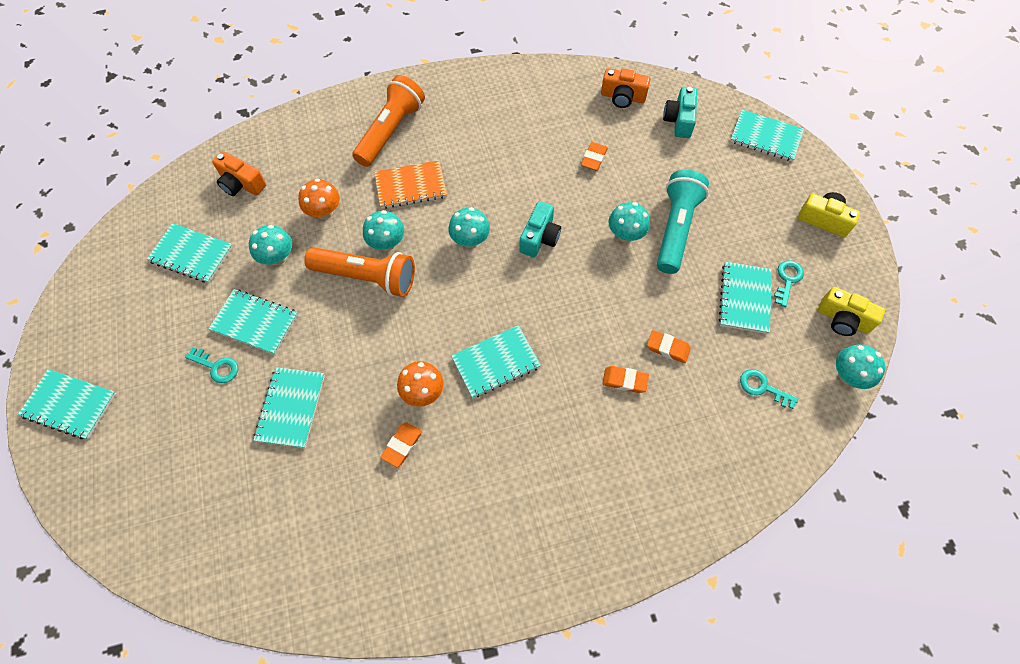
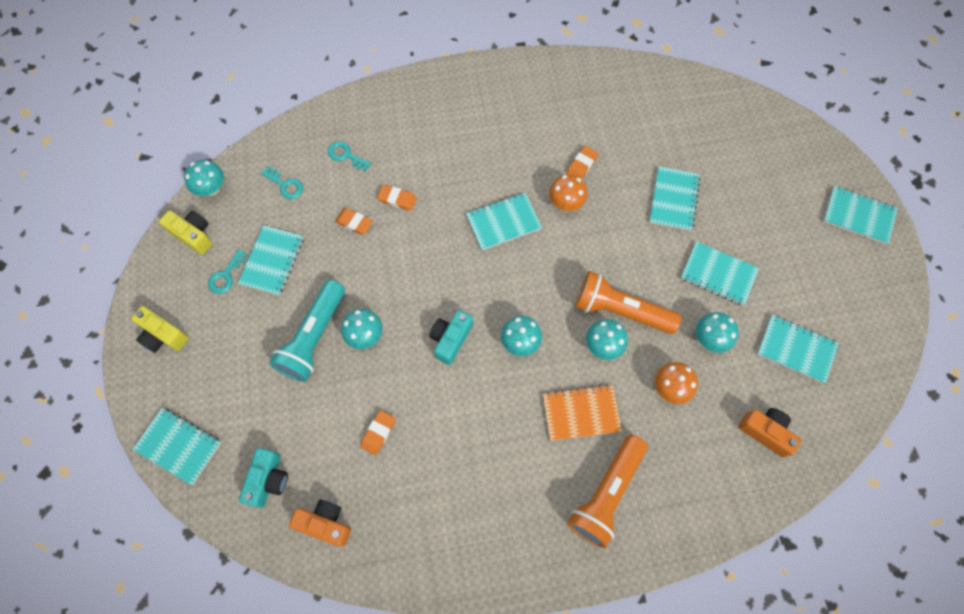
camera: 175 degrees left, 5 degrees up
(217, 367) = (743, 237): turquoise key -> turquoise key (346, 155)

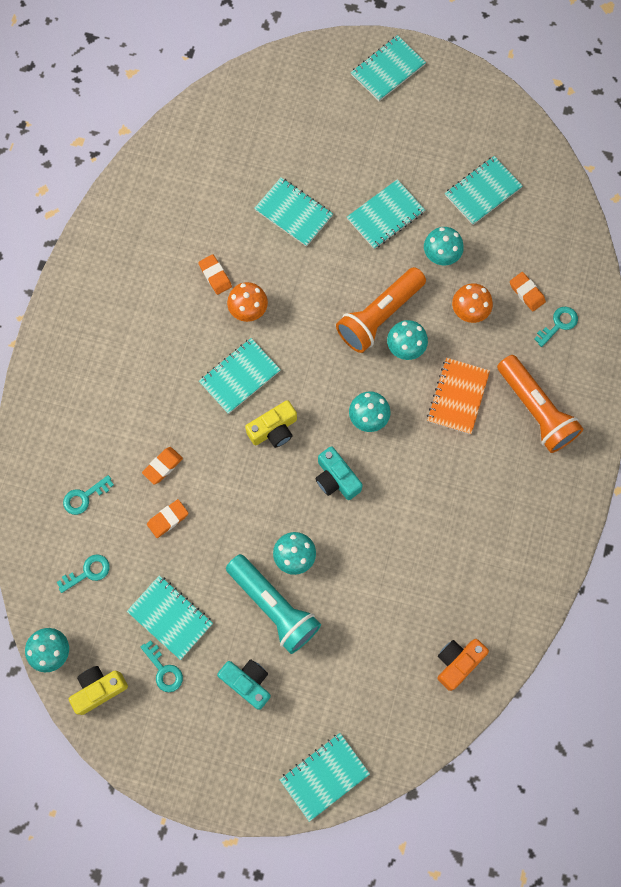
camera: 65 degrees left, 5 degrees up
(163, 335) = (200, 756): yellow camera -> yellow camera (273, 429)
(268, 480) = (395, 700): turquoise camera -> turquoise camera (247, 682)
(378, 433) = (396, 582): orange eraser -> orange eraser (526, 293)
(503, 222) = (240, 376): turquoise notebook -> turquoise notebook turned 45 degrees clockwise
(706, 479) = (558, 324): none -> turquoise key
(765, 432) = (541, 256): orange camera -> none

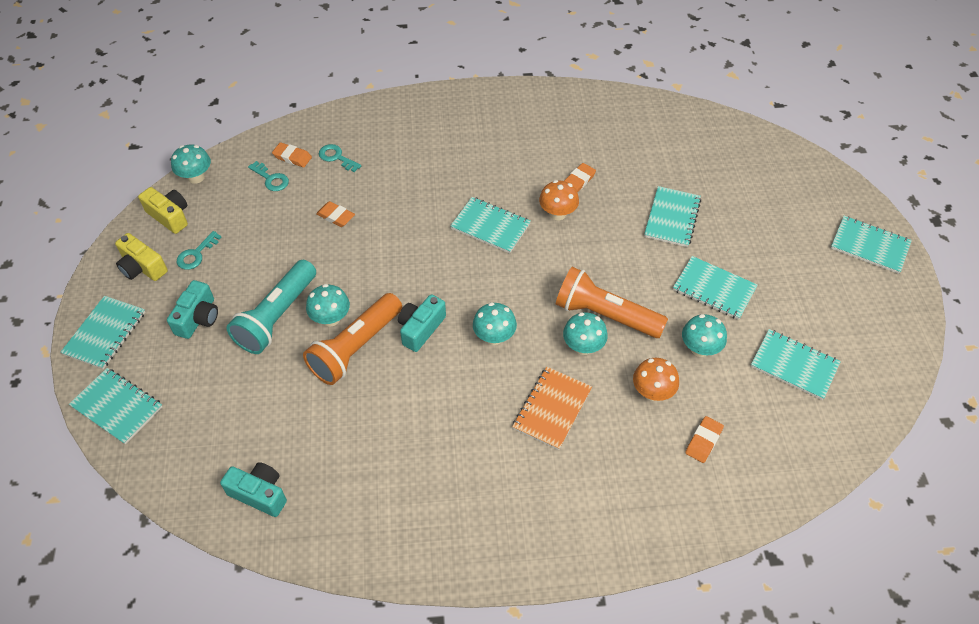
camera: 70 degrees right, 20 degrees down
(162, 466) = (383, 199): orange eraser -> orange eraser (292, 157)
(170, 617) = (246, 244): turquoise notebook -> turquoise notebook (105, 333)
(273, 429) = (450, 266): yellow camera -> yellow camera (142, 267)
(457, 662) = (259, 494): orange camera -> turquoise camera
(458, 397) = (552, 409): orange notebook -> orange notebook turned 60 degrees counterclockwise
(535, 410) = (571, 489): orange flashlight -> orange flashlight (355, 348)
(558, 324) = (684, 485): turquoise key -> none

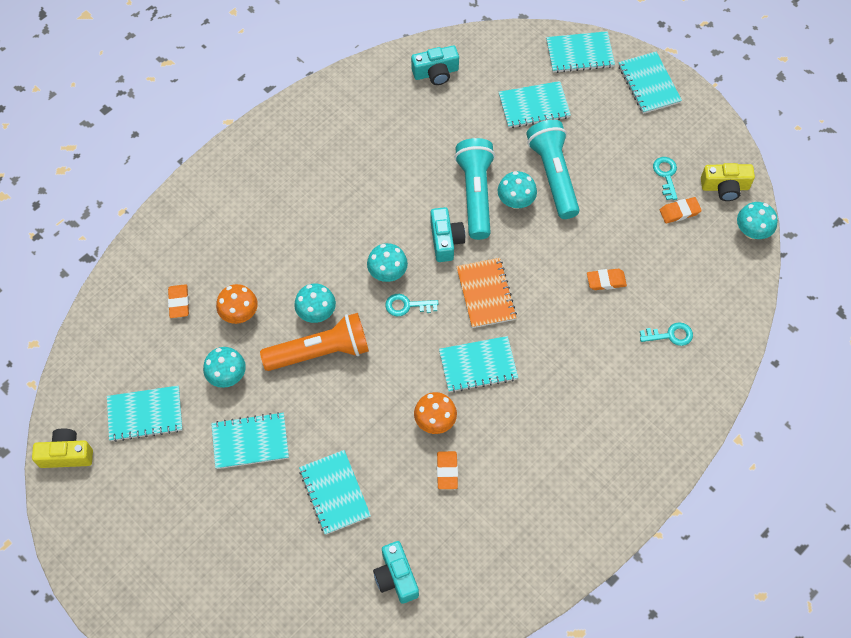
camera: 140 degrees right, 10 degrees up
(142, 267) = (688, 139): yellow camera -> yellow camera (66, 454)
(198, 318) = (604, 136): turquoise camera -> turquoise camera (396, 577)
(271, 179) = (694, 274): turquoise key -> turquoise key (406, 305)
(292, 157) = (705, 307): orange eraser -> orange eraser (679, 212)
(355, 348) = (475, 194): orange flashlight -> turquoise flashlight
(552, 409) = (301, 250): orange notebook -> orange notebook (486, 294)
(869, 246) = (139, 597): turquoise notebook -> turquoise notebook (534, 106)

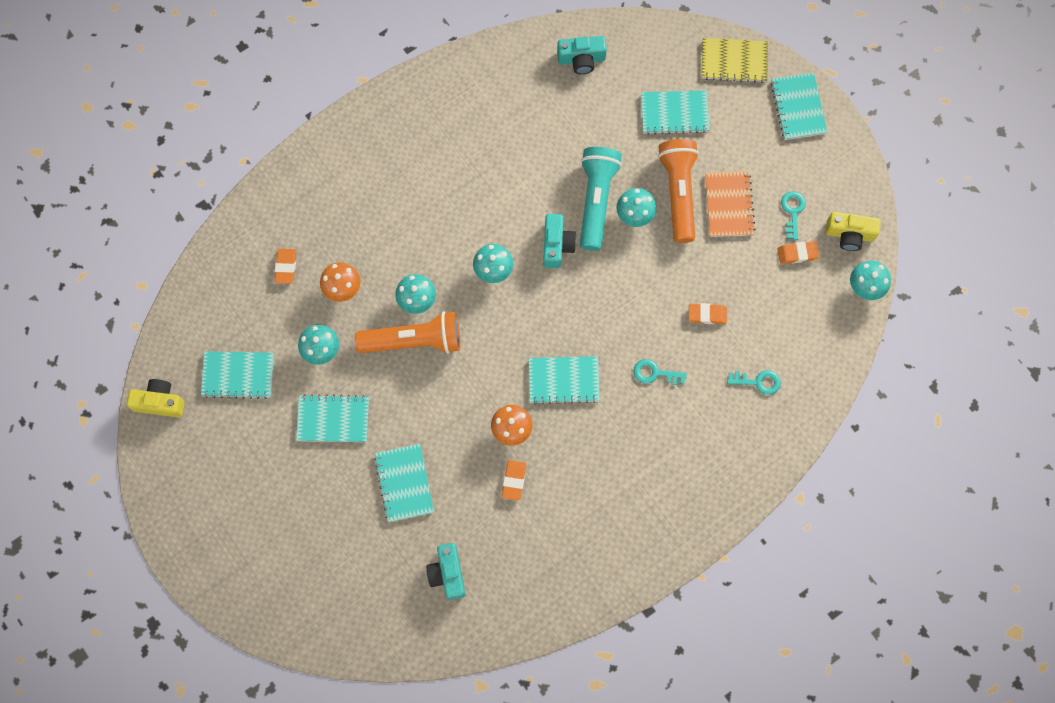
camera: 10 degrees right, 10 degrees up
(406, 305) = (506, 307): turquoise key -> turquoise key (654, 373)
(486, 294) = (585, 308): orange notebook -> orange notebook (729, 205)
(553, 175) = (678, 193): turquoise flashlight -> orange flashlight
(579, 53) = (734, 61): turquoise notebook -> yellow notebook

